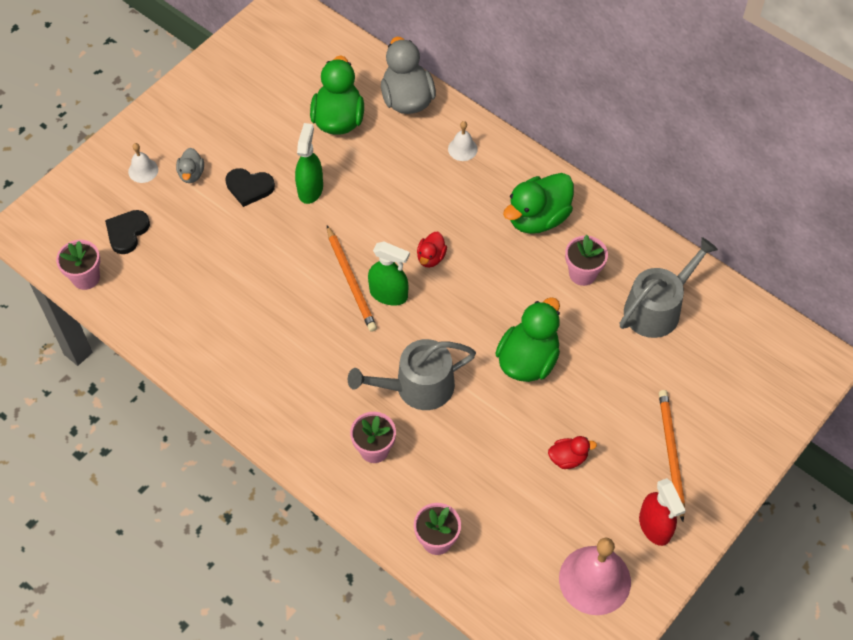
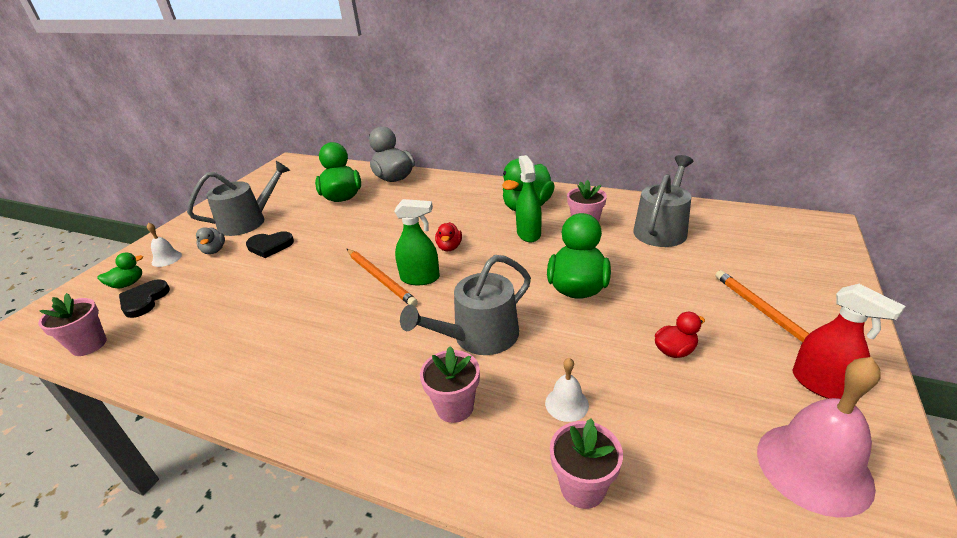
camera: 15 degrees left, 25 degrees down
(108, 200) = (128, 284): none -> green duck
(228, 131) = (248, 221): none -> grey watering can
(310, 189) = (327, 235): green spray bottle -> green spray bottle (528, 234)
(462, 149) = (447, 189): white bell -> white bell (566, 404)

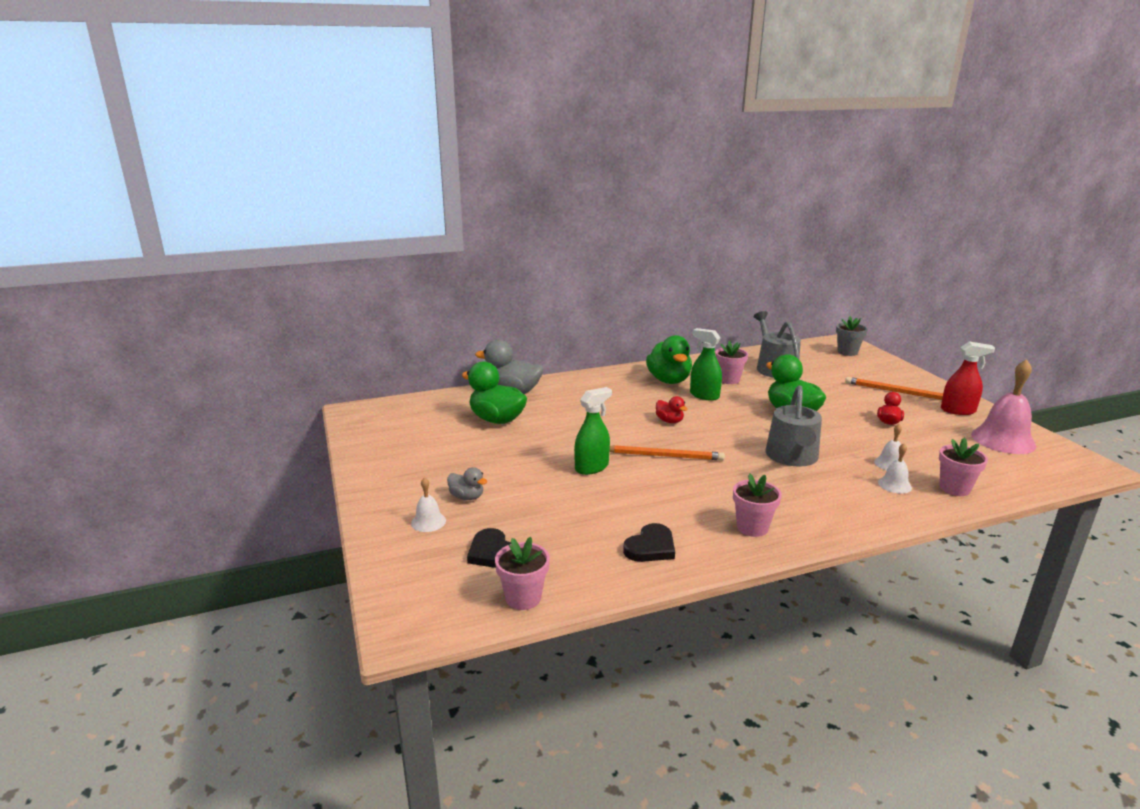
camera: 45 degrees left, 10 degrees down
(128, 284) = (439, 553): green duck -> none
(248, 221) = (443, 467): grey watering can -> none
(270, 246) = (517, 473): black heart -> black heart (651, 547)
(420, 278) = (691, 445): green spray bottle -> green spray bottle (592, 467)
(454, 407) = (848, 491): pink flower pot -> pink flower pot (752, 527)
(518, 432) = (894, 485): none -> white bell
(800, 240) = (847, 352): none -> grey flower pot

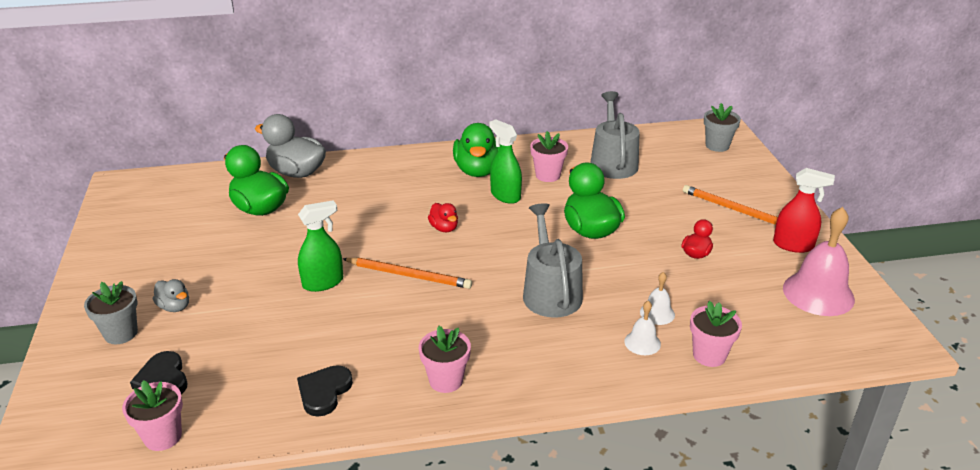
camera: 10 degrees right, 10 degrees up
(428, 522) = (121, 333): white bell -> grey flower pot
(651, 547) = (324, 392): black heart -> black heart turned 150 degrees clockwise
(792, 457) = (550, 292): grey watering can -> grey watering can turned 150 degrees clockwise

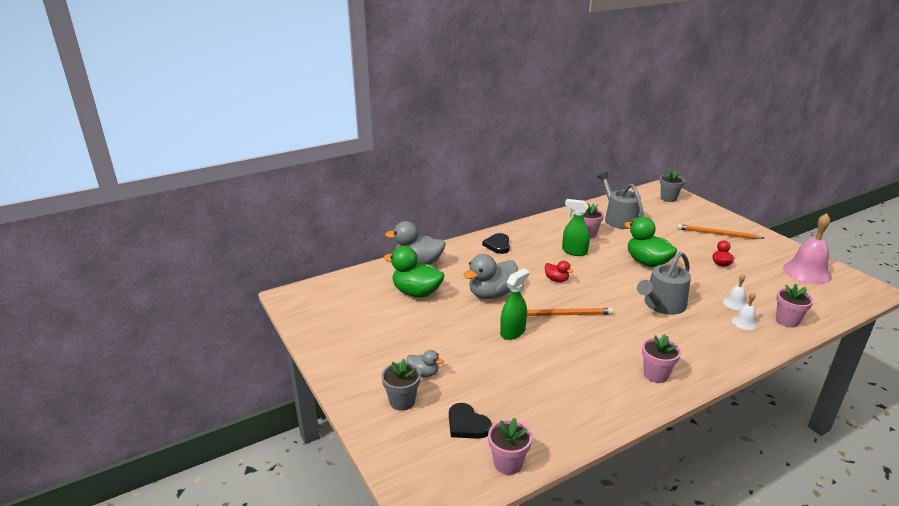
camera: 20 degrees left, 5 degrees down
(324, 392) = (587, 402): black heart -> black heart (498, 245)
(345, 229) = (491, 294): none -> grey duck
(478, 170) = (541, 239): green duck -> none
(550, 292) = (662, 305): grey watering can -> grey watering can turned 105 degrees counterclockwise
(793, 245) = (767, 248): red spray bottle -> none

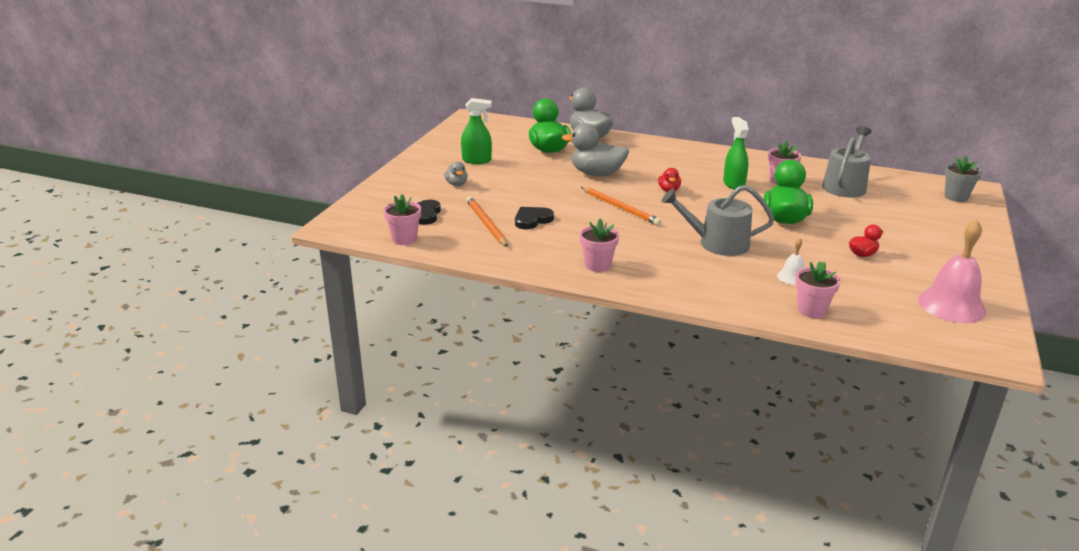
camera: 50 degrees right, 0 degrees up
(402, 401) = (416, 188): grey flower pot -> none
(498, 245) = (677, 153): black heart -> black heart (532, 220)
(513, 332) = (558, 196): green spray bottle -> green spray bottle (477, 160)
(718, 234) = (930, 240): orange pencil -> orange pencil (486, 224)
(744, 322) = (763, 288): white bell -> none

